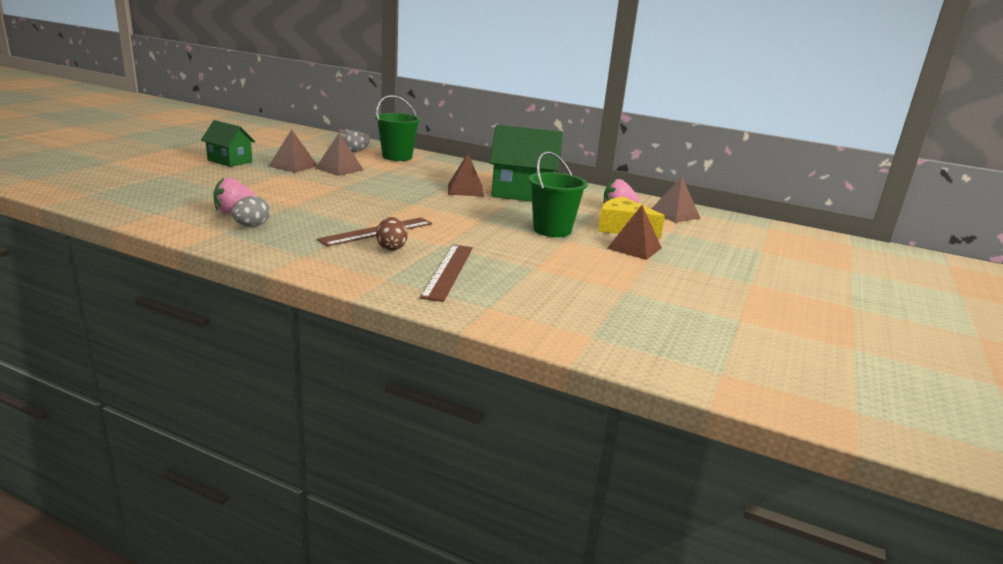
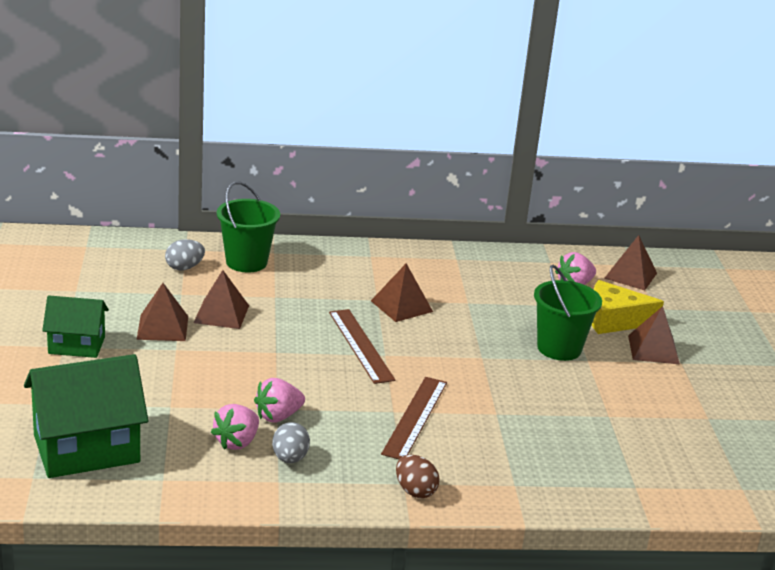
camera: 30 degrees left, 5 degrees up
(284, 209) = (278, 416): none -> pink strawberry
(391, 248) = (461, 438): brown egg -> brown egg (415, 491)
(448, 271) = (549, 452): brown ruler -> brown ruler (360, 345)
(522, 193) = (461, 290): green house -> green house (86, 449)

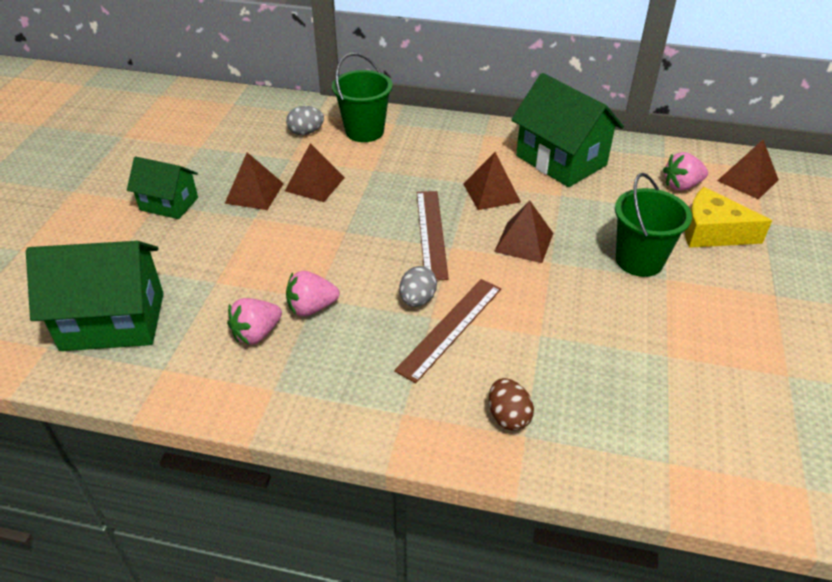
camera: 20 degrees right, 15 degrees up
(290, 458) = (298, 362): grey egg -> grey egg (417, 300)
(415, 491) = (410, 426): brown egg -> brown egg (508, 417)
(455, 273) = (561, 160): none -> green house
(653, 349) = (747, 274): brown pyramid -> brown pyramid (524, 242)

